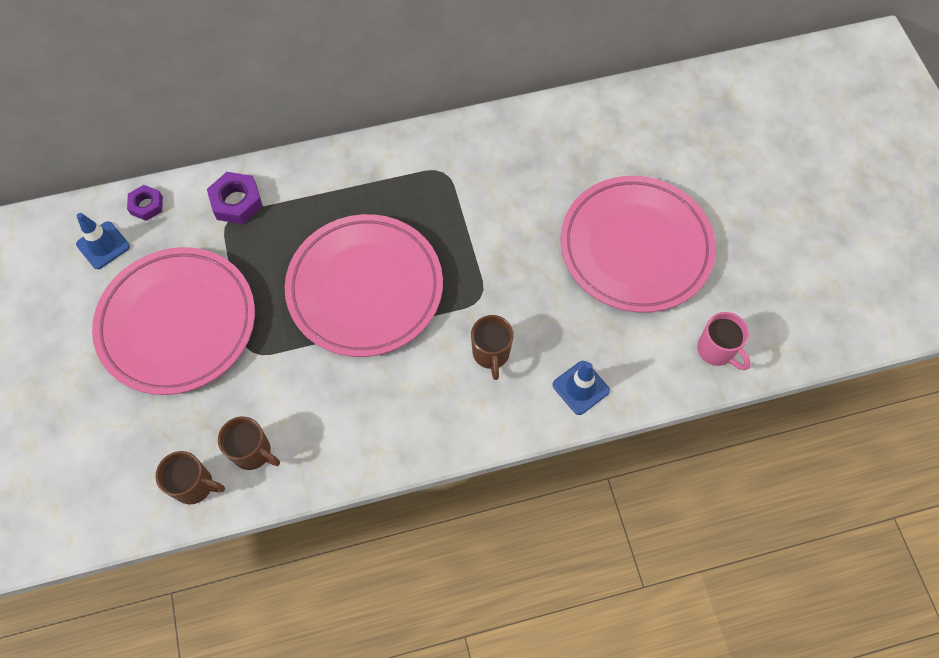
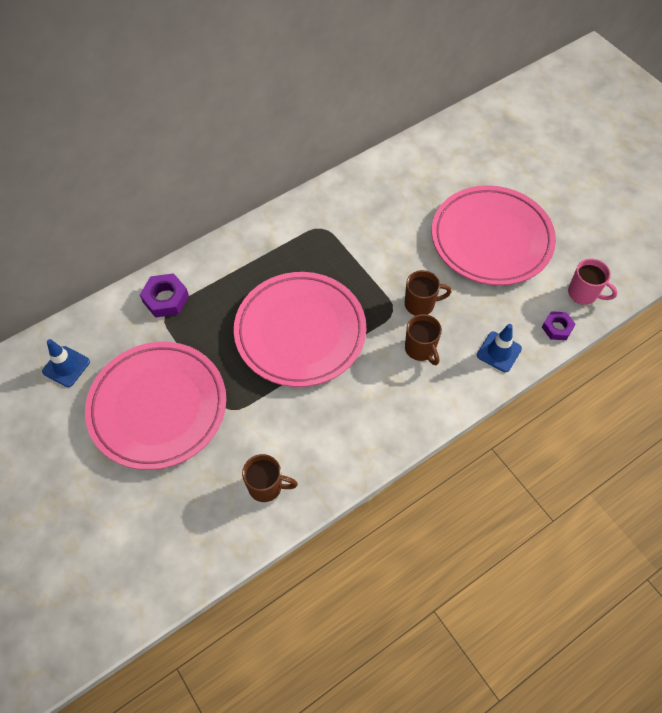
camera: 20 degrees left, 5 degrees down
(146, 205) = (90, 324): purple nut -> purple nut (557, 328)
(195, 485) = (230, 529): brown mug -> brown mug (420, 304)

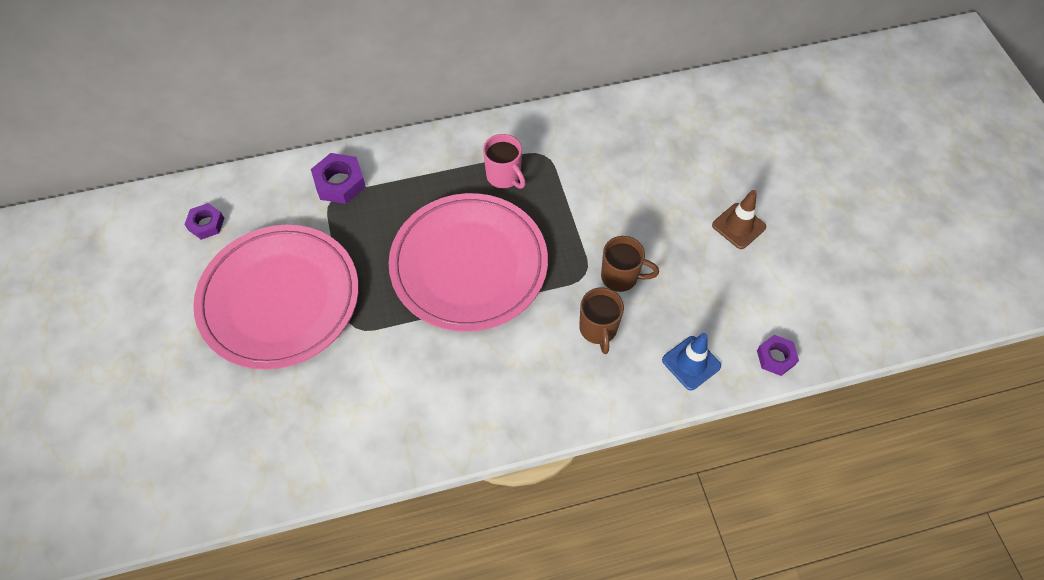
camera: 20 degrees right, 0 degrees up
(66, 366) = (206, 224): blue traffic cone -> purple nut
(266, 486) = (356, 428): brown mug -> none
(491, 239) = (738, 226): pink plate -> brown traffic cone
(583, 293) = (827, 326): pink mug -> pink mug (504, 176)

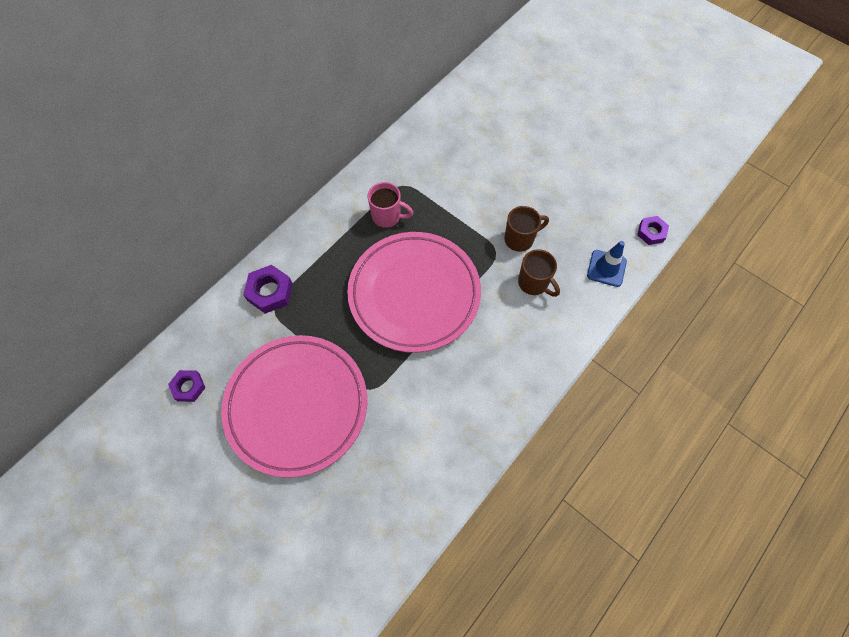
camera: 35 degrees left, 5 degrees up
(738, 226) = (565, 161): brown traffic cone -> none

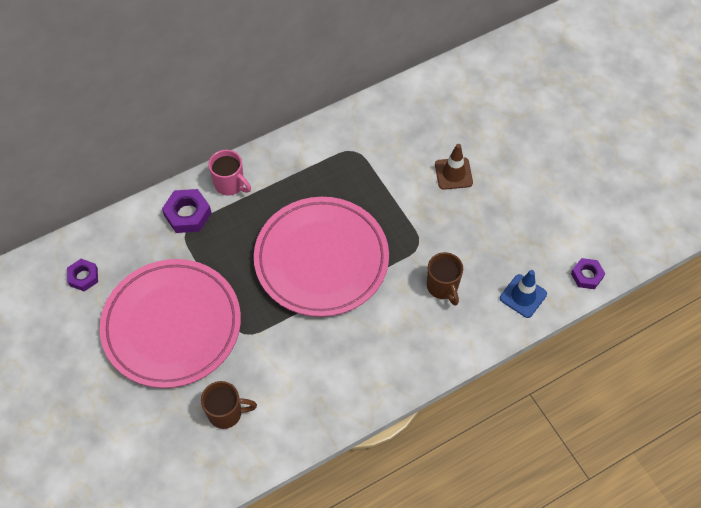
camera: 20 degrees right, 5 degrees down
(387, 216) = (326, 177): pink mug -> pink mug (230, 184)
(499, 179) = (453, 173): none -> brown traffic cone
(520, 239) = (448, 240): brown mug -> brown mug (226, 413)

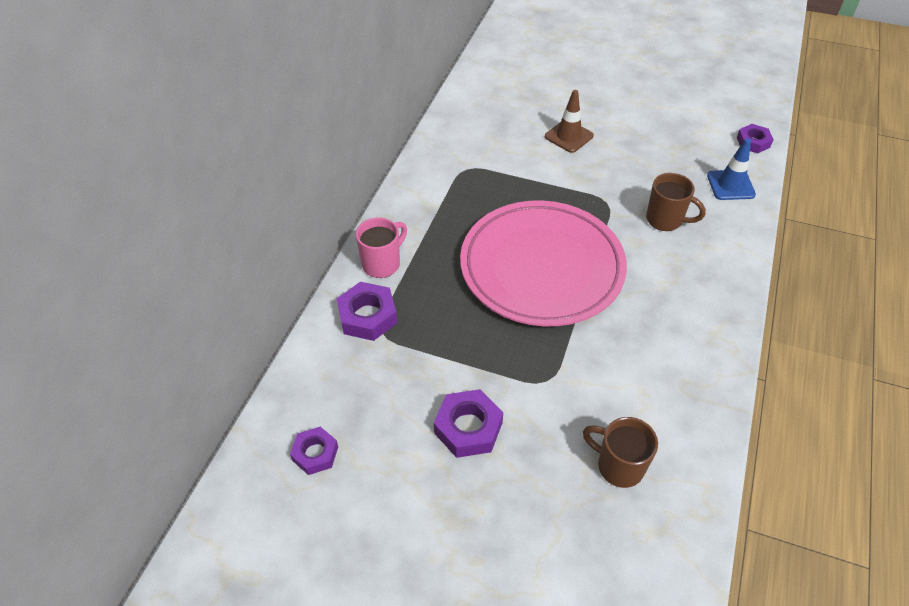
camera: 40 degrees left, 10 degrees down
(172, 326) = (468, 428): pink plate -> purple nut
(226, 413) = (618, 466): brown mug -> brown mug turned 105 degrees counterclockwise
(230, 184) = (382, 264): pink mug -> pink mug turned 45 degrees counterclockwise

